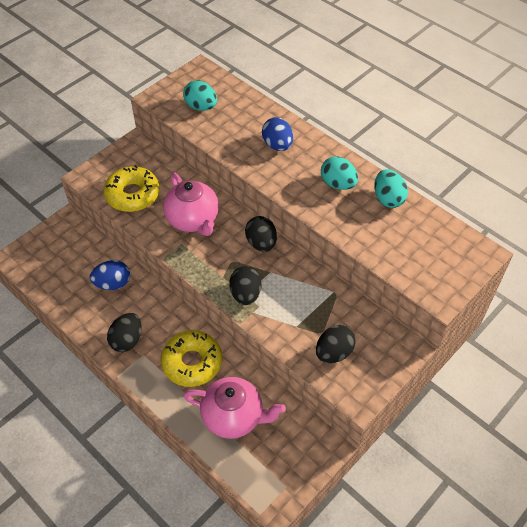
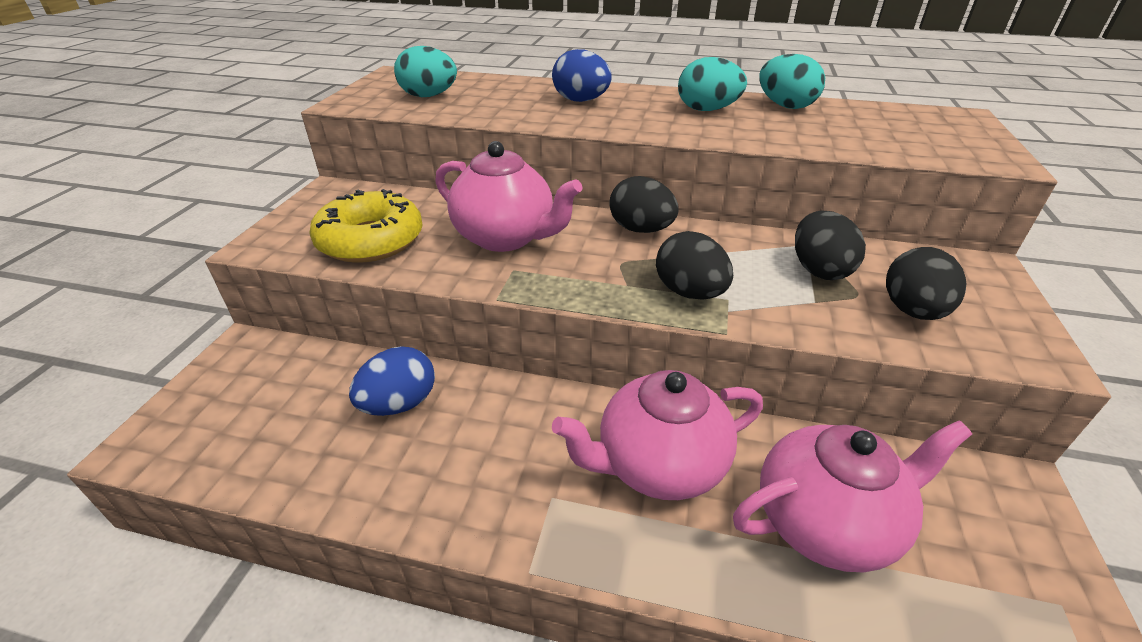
camera: 30 degrees left, 15 degrees down
(127, 340) = (498, 487): black egg -> black egg (819, 270)
(192, 362) = (658, 465): yellow donut -> pink teapot

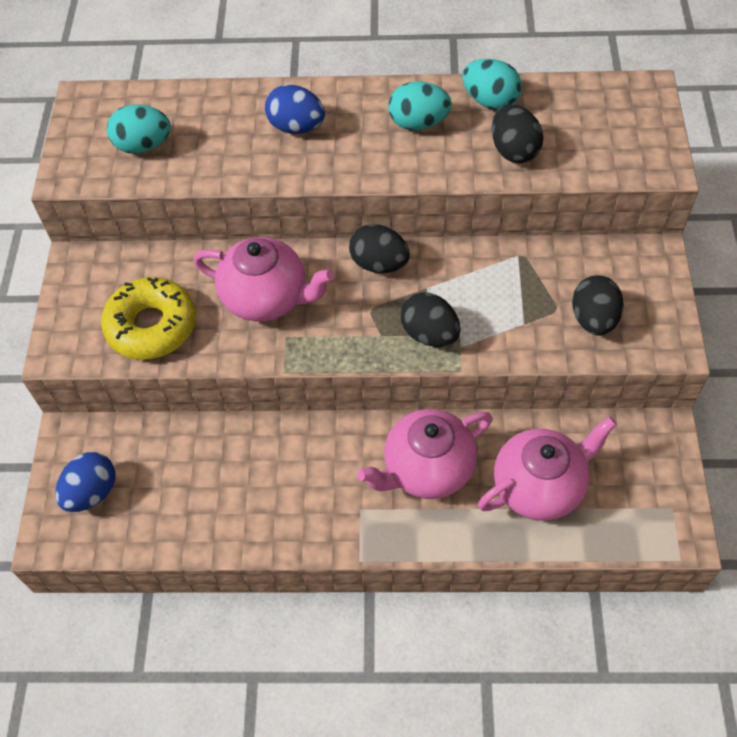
camera: 10 degrees left, 20 degrees up
(399, 404) = (224, 461): blue egg -> blue egg (92, 492)
(819, 270) = (527, 286): black egg -> black egg (514, 150)

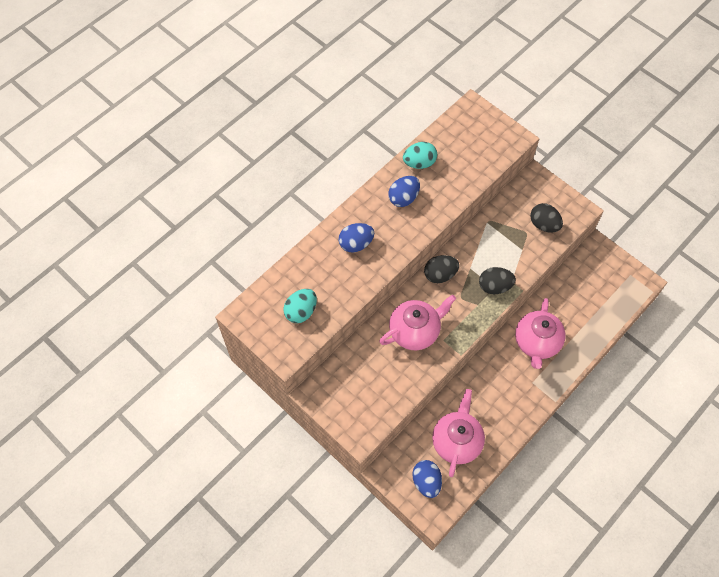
camera: 50 degrees left, 5 degrees up
(151, 326) = (384, 388): yellow donut -> none
(418, 123) = (403, 198): turquoise egg -> blue egg
(514, 150) = (455, 178): black egg -> none
(539, 486) = (581, 310): pink teapot -> pink teapot (456, 441)

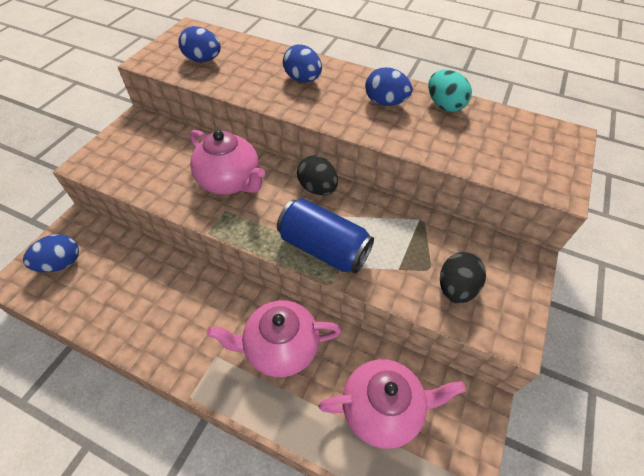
camera: 70 degrees right, 10 degrees down
(301, 311) = (203, 60): turquoise egg -> blue egg
(456, 441) = (116, 283): pink teapot -> pink teapot (382, 409)
(494, 286) = (324, 248): black egg -> blue can

